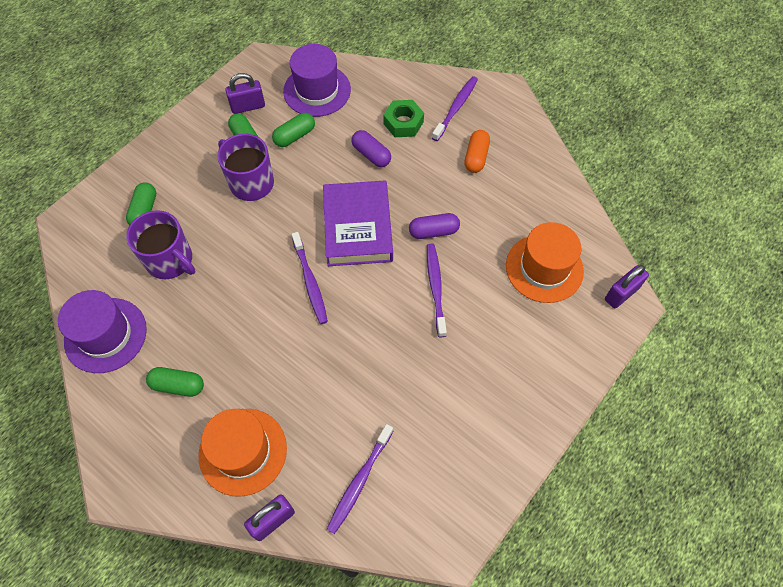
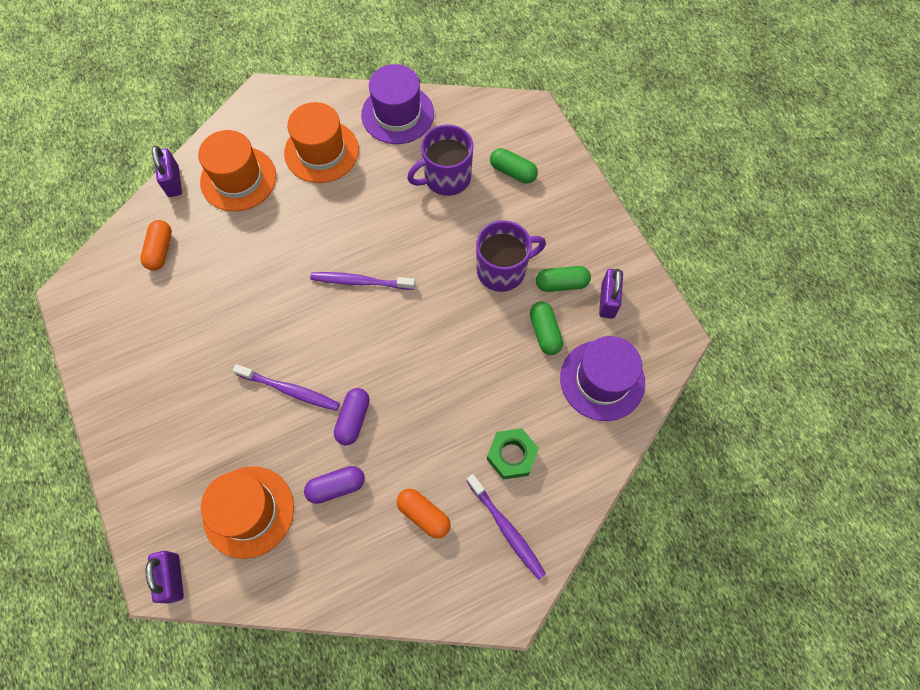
camera: 115 degrees right, 5 degrees up
(178, 385) = (321, 151): green capsule -> orange hat
(357, 227) = (397, 347): purple book -> none
(359, 481) = (160, 250): purple toothbrush -> orange capsule
(371, 155) = (482, 400): purple capsule -> purple capsule (336, 487)

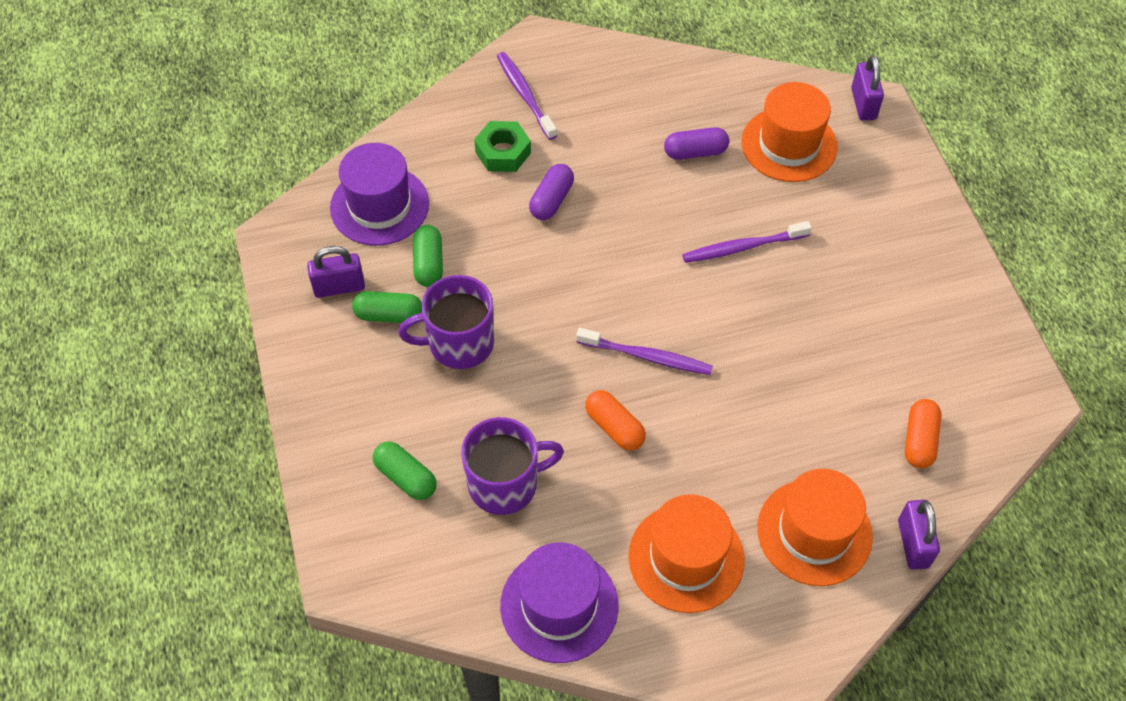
camera: 170 degrees left, 10 degrees down
(290, 390) = (742, 247): purple toothbrush -> purple toothbrush turned 45 degrees counterclockwise
(353, 419) = (671, 209): purple capsule -> purple capsule (551, 200)
(424, 515) = (606, 117): orange capsule -> orange capsule (614, 427)
(607, 300) = (339, 287): purple padlock -> purple padlock turned 60 degrees clockwise

